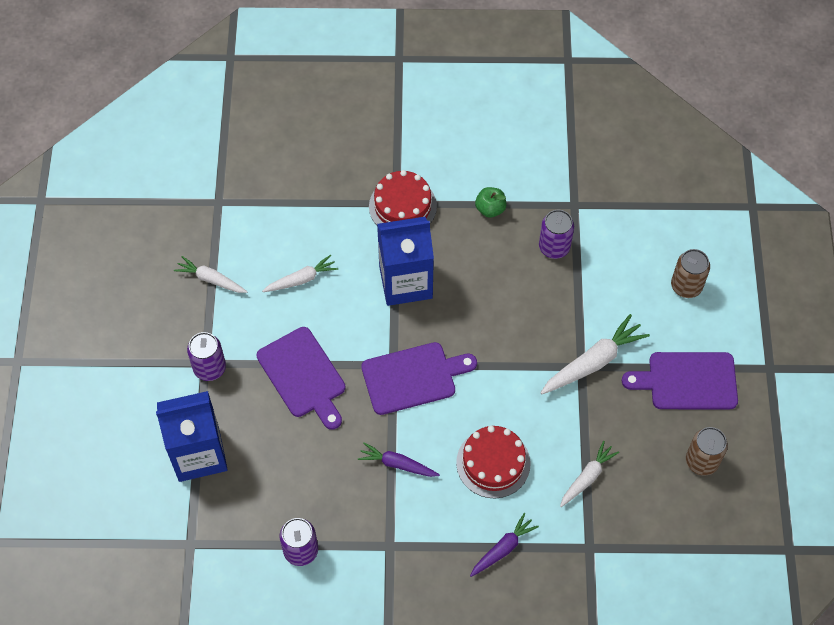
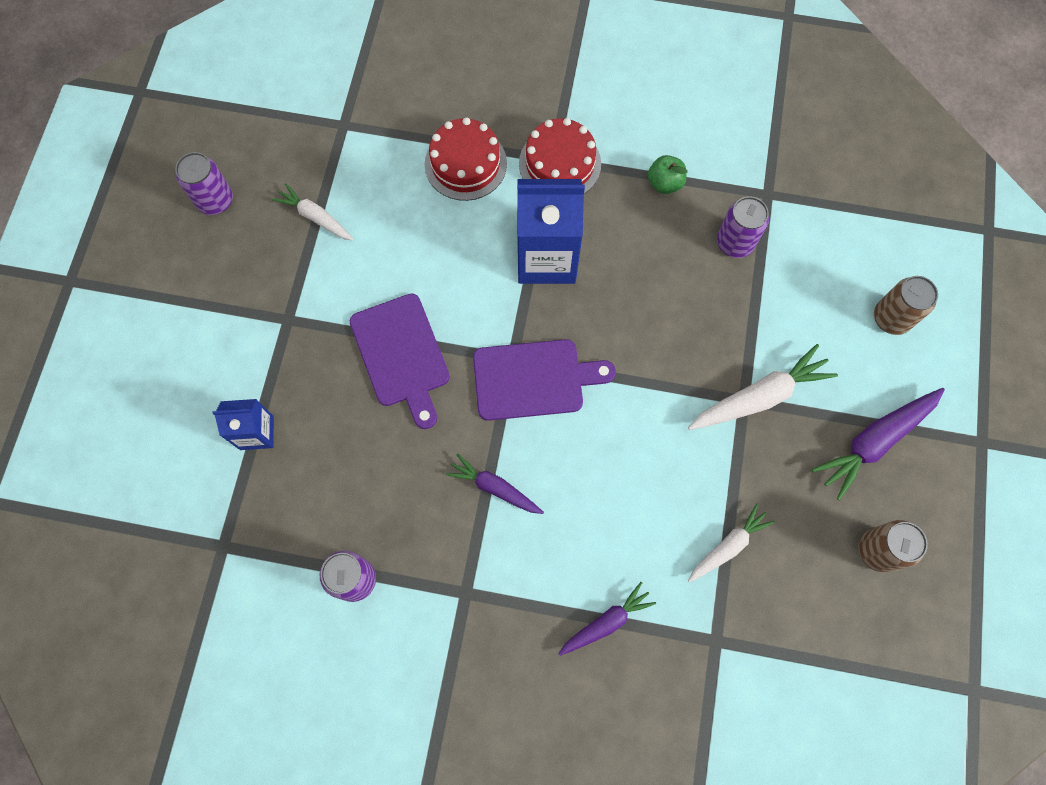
camera: 10 degrees right, 10 degrees up
(199, 454) = (257, 433): blue carton -> blue carton, size x0.55
(209, 368) = (292, 326): purple can -> purple can (215, 201)
(301, 279) = (422, 234): white carrot -> none
(493, 463) = (613, 507): red cake -> red cake (465, 164)
(688, 381) = (875, 441): purple cutting board -> purple carrot

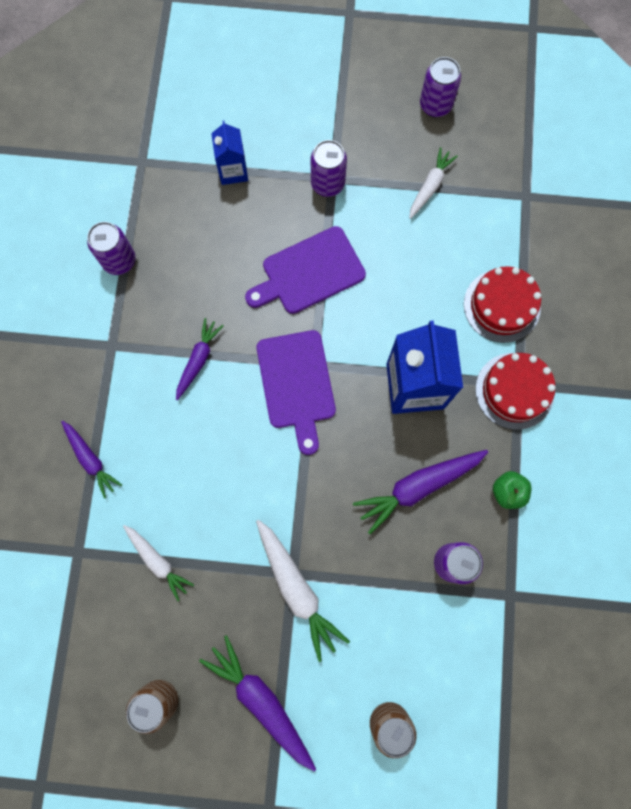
camera: 85 degrees right, 5 degrees up
(293, 325) = (327, 184): none -> purple can
(655, 266) = (418, 487): none -> purple carrot

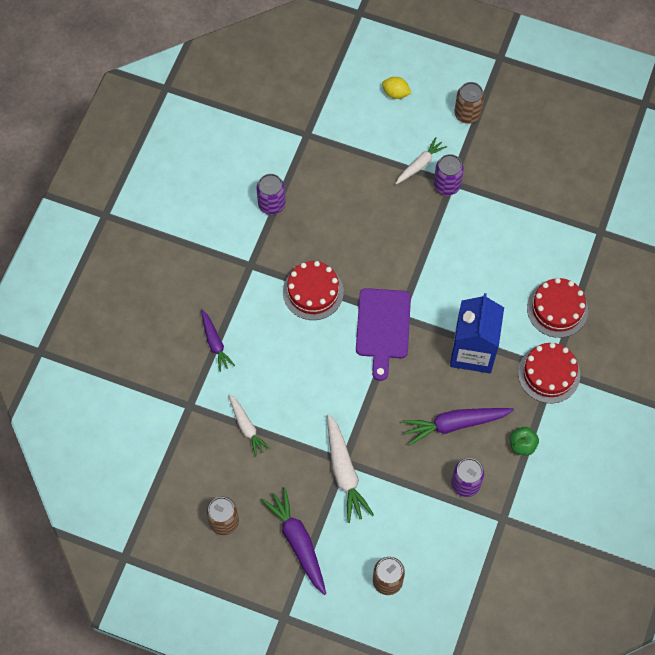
camera: 15 degrees right, 10 degrees down
(198, 360) = (313, 292): purple carrot -> red cake
(233, 171) = (376, 158): blue carton -> none
(236, 85) = (395, 93): none -> yellow lemon
(309, 272) = (414, 248): purple cutting board -> none
(329, 90) = (467, 114): none -> brown can
(430, 186) = (526, 206): white carrot -> white carrot (420, 164)
(435, 105) = (548, 145): purple can -> none

